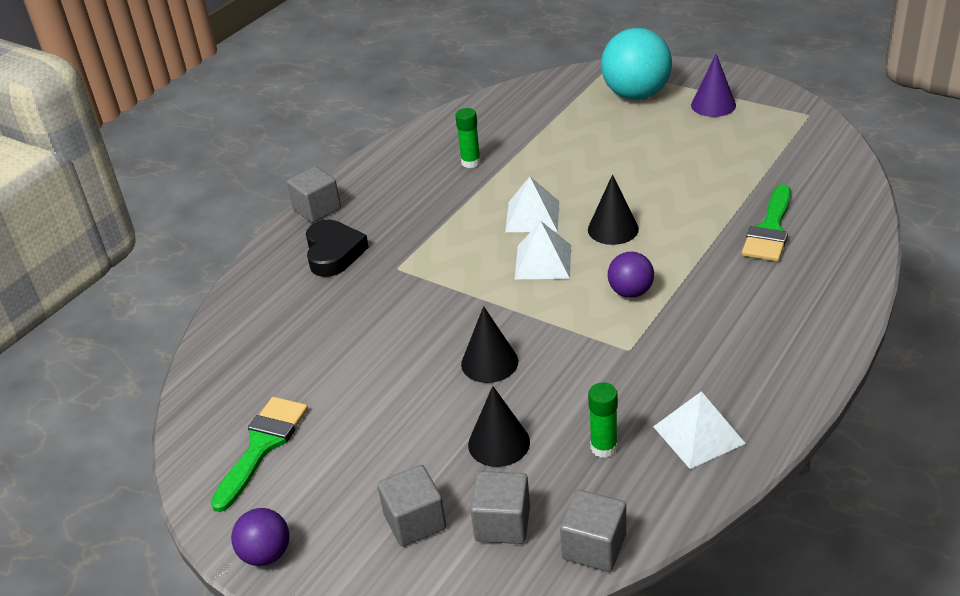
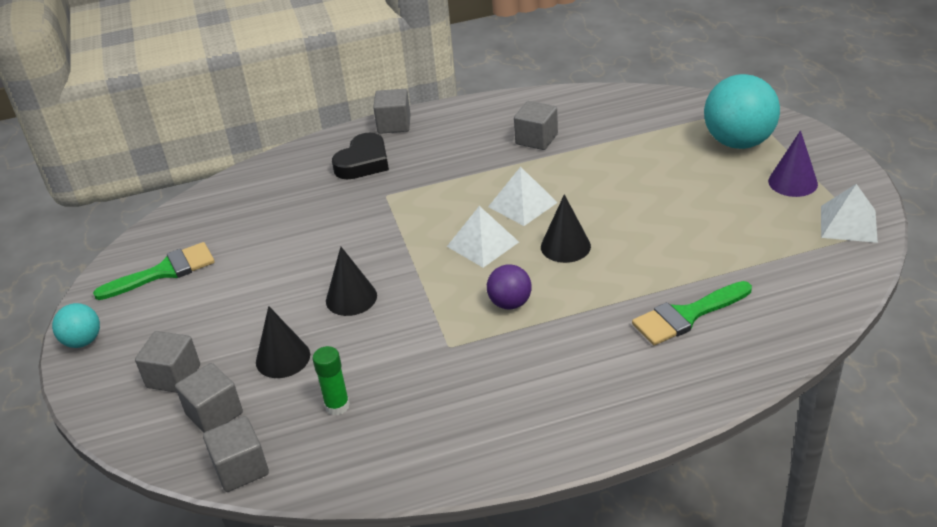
camera: 40 degrees right, 0 degrees up
(266, 554) = (83, 341): purple ball -> turquoise ball
(471, 162) = (536, 139): green glue stick -> grey cube
(699, 435) = (407, 440): white pyramid -> white pyramid (848, 223)

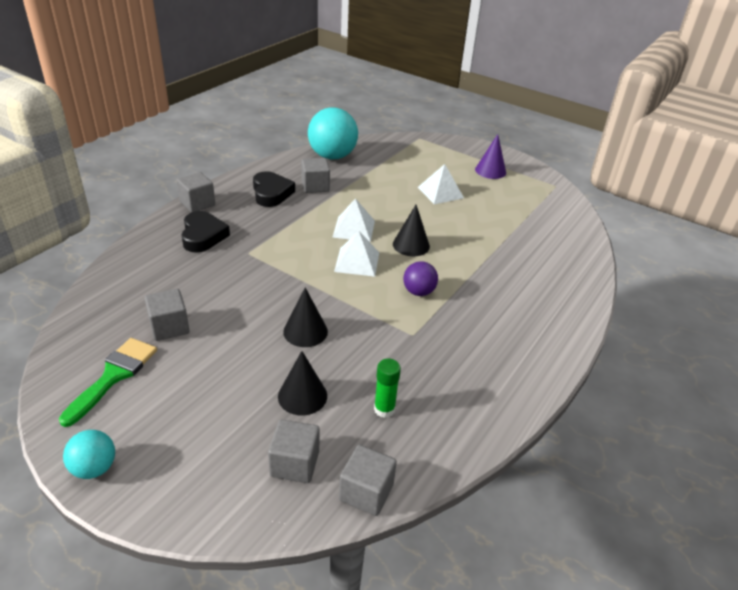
camera: 45 degrees left, 0 degrees up
(173, 376) = (223, 453): grey cube -> grey cube (169, 327)
(479, 134) = (271, 193): none -> black heart
(687, 315) = (524, 260): green brush -> none
(738, 142) = (437, 157): turquoise ball -> turquoise ball (332, 156)
(848, 223) = (541, 184): white pyramid -> white pyramid (440, 192)

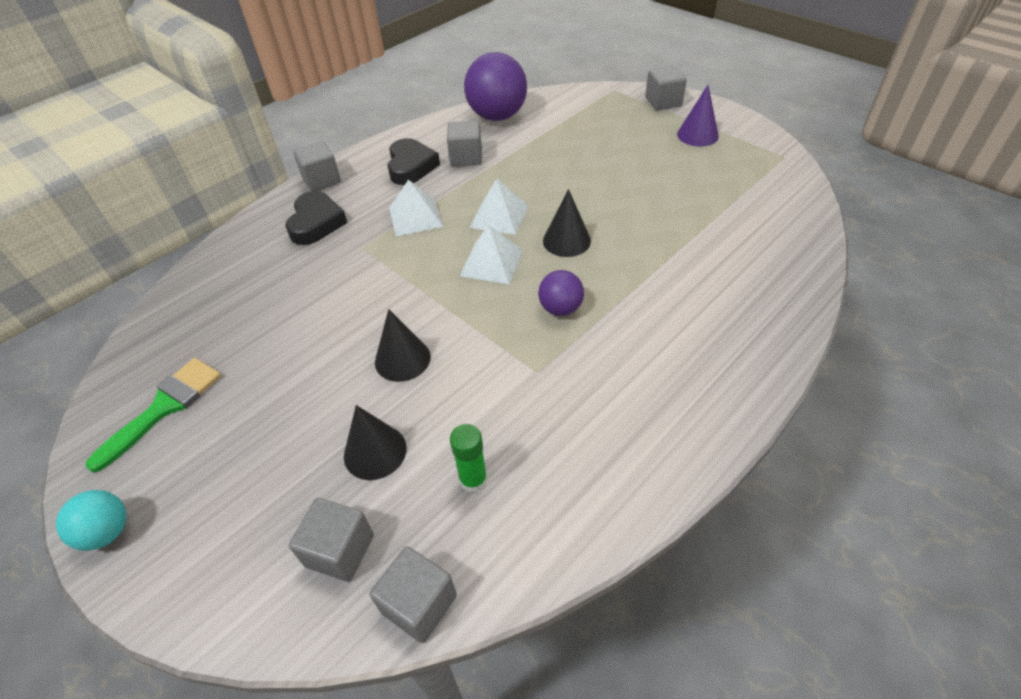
camera: 15 degrees right, 10 degrees up
(169, 327) = (244, 345): grey cube -> grey cube (663, 102)
(332, 156) = (497, 116): turquoise ball -> purple ball
(440, 192) = (623, 166): white pyramid -> white pyramid (416, 217)

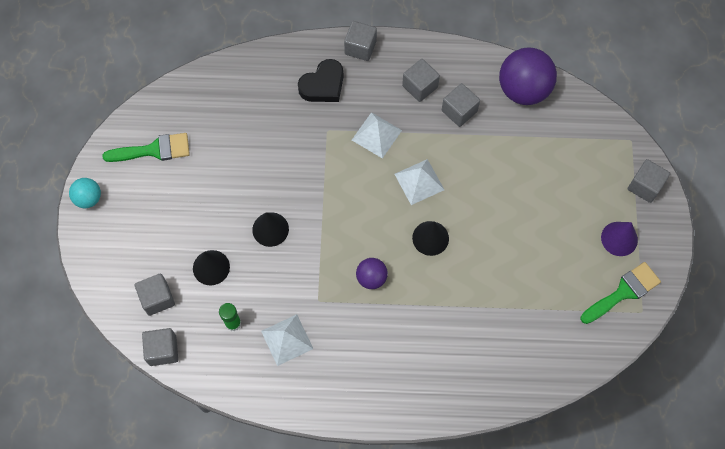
camera: 45 degrees right, 20 degrees up
(411, 166) = (420, 86): black heart -> grey cube
(491, 262) = (375, 212): white pyramid -> white pyramid (287, 339)
(754, 157) = (623, 292): none -> green brush

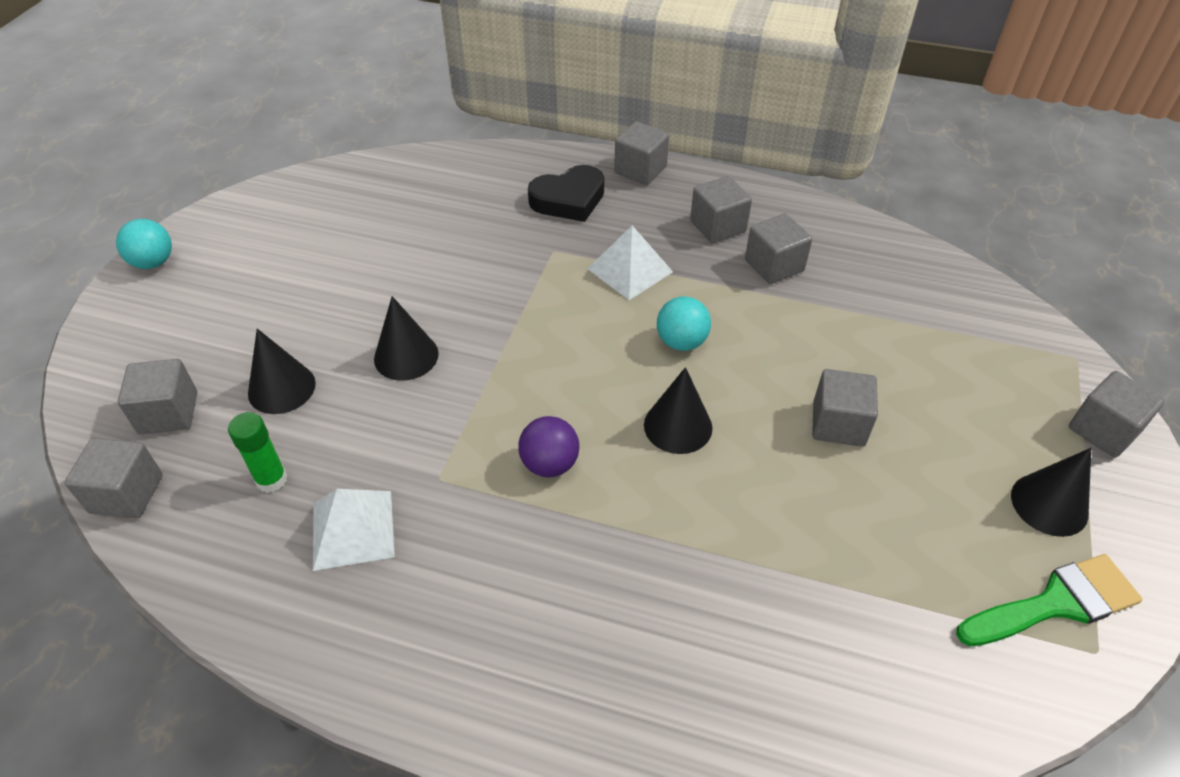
camera: 15 degrees right, 20 degrees down
(153, 150) = (283, 226): green brush -> none
(419, 181) = (681, 342): white pyramid -> turquoise ball
(512, 216) = (838, 424): none -> grey cube
(523, 89) = (887, 258): purple ball -> none
(619, 238) = (1049, 504): purple cone -> black cone

